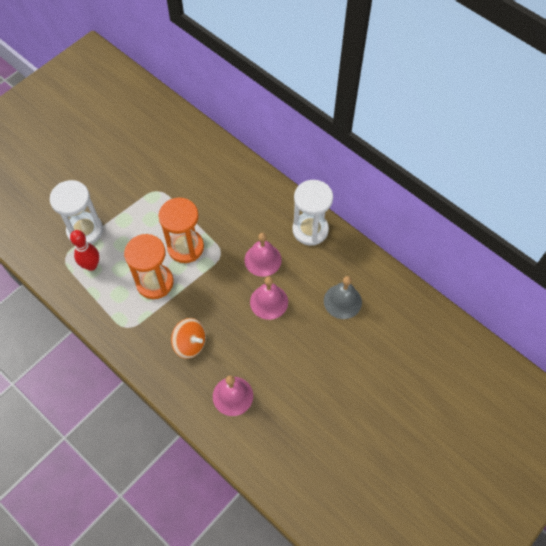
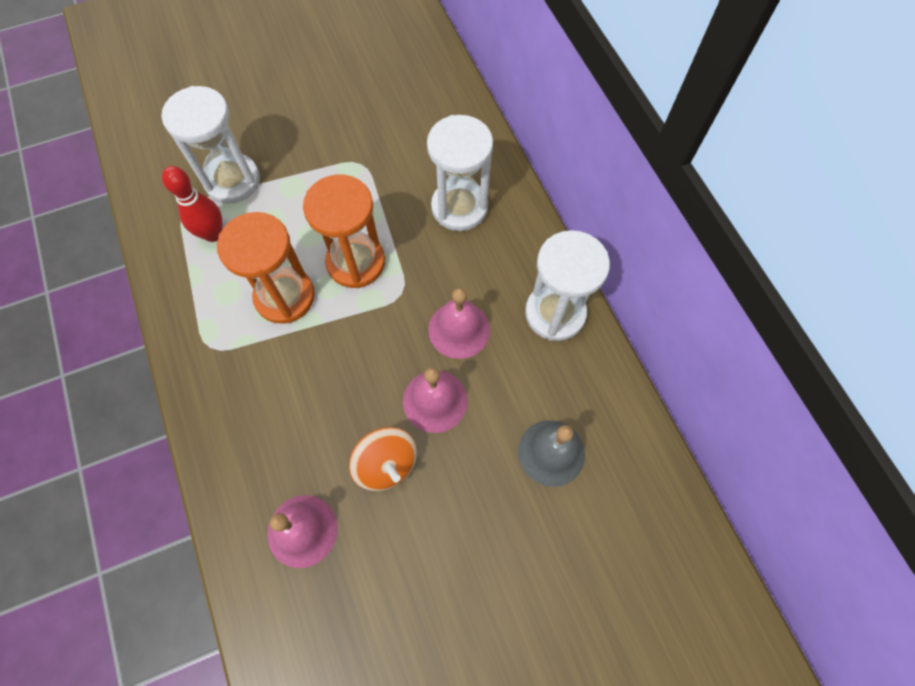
camera: 25 degrees right, 5 degrees up
(190, 344) = (284, 414): orange spinning top -> orange spinning top (386, 464)
(228, 193) = (459, 207): none -> white hourglass

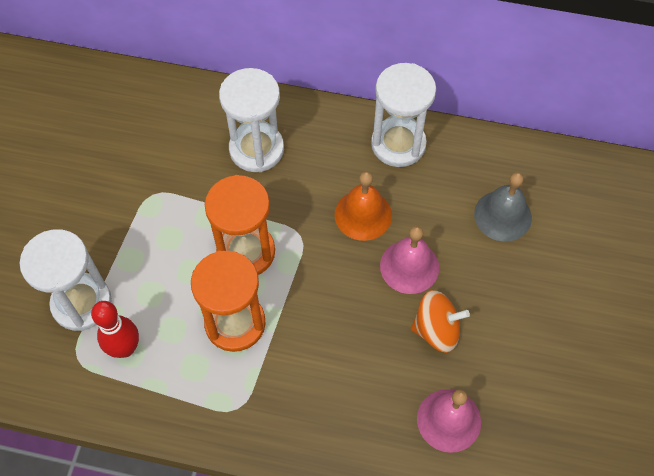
camera: 55 degrees left, 5 degrees down
(459, 329) = (363, 215): pink bell -> orange bell

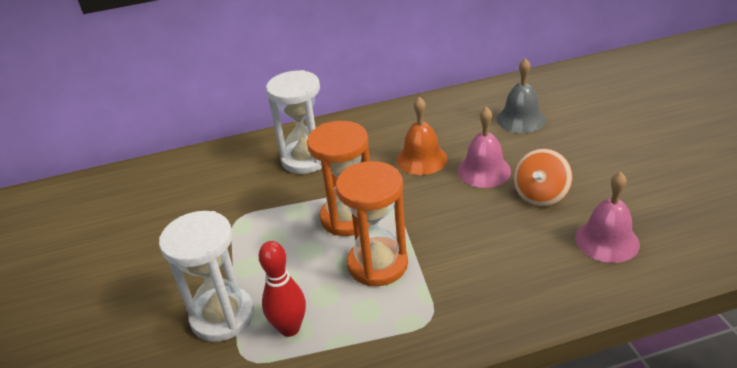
camera: 25 degrees left, 25 degrees down
(398, 144) = (411, 115): white hourglass -> none
(436, 330) = (540, 195): orange spinning top -> orange spinning top turned 150 degrees clockwise

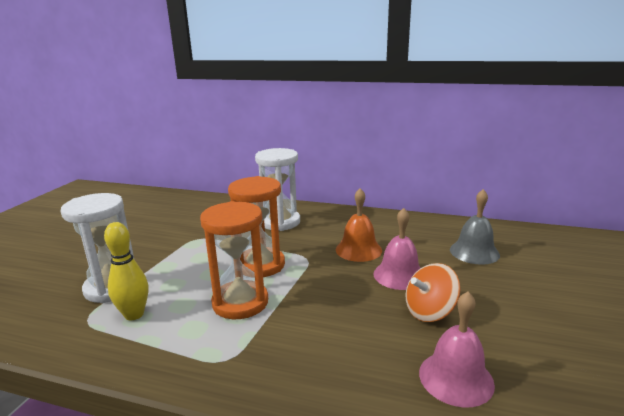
camera: 30 degrees right, 15 degrees down
(290, 328) = (134, 314): red bowling pin -> yellow bowling pin

